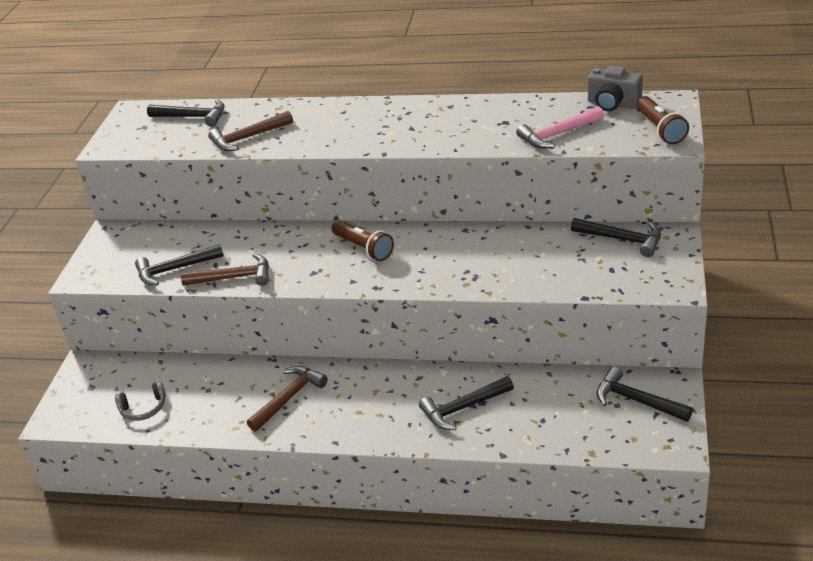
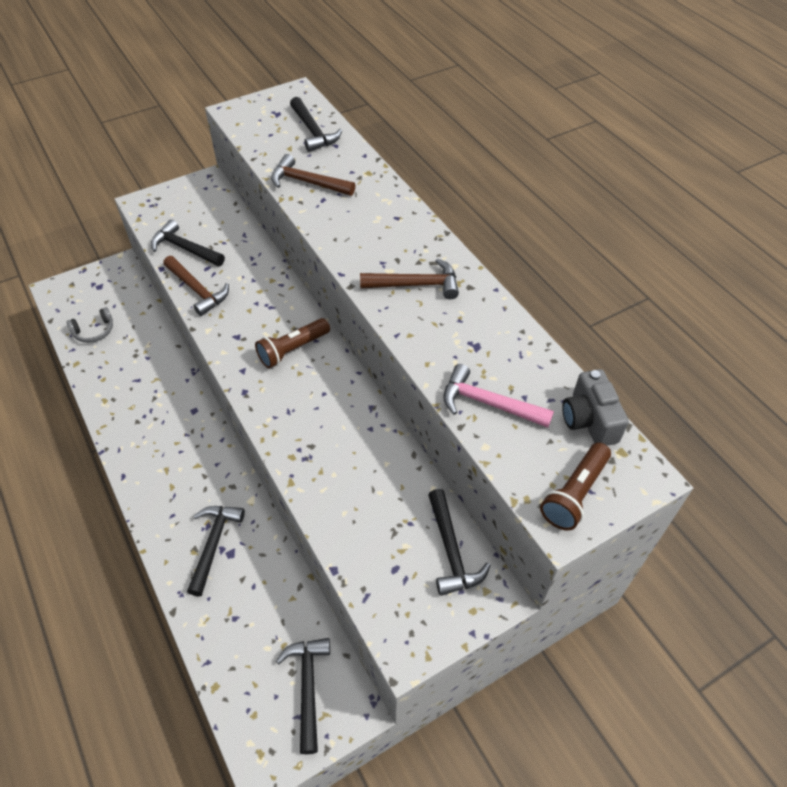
camera: 45 degrees right, 15 degrees up
(144, 408) = (94, 331): grey headphones -> grey headphones turned 60 degrees counterclockwise
(289, 398) = (155, 412): brown hammer -> brown hammer (416, 285)
(364, 248) = (292, 350): brown flashlight -> brown flashlight turned 45 degrees clockwise
(463, 408) = (213, 544): black hammer -> black hammer turned 75 degrees clockwise

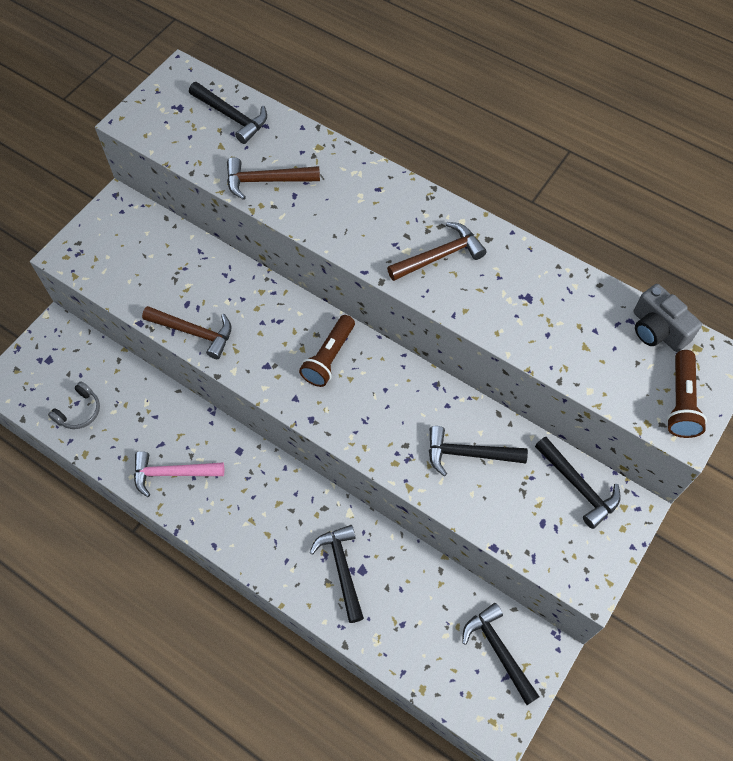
camera: 25 degrees left, 10 degrees up
(185, 248) = (149, 291): black hammer -> black hammer (468, 454)
(488, 403) = (569, 349): pink hammer -> pink hammer (172, 473)

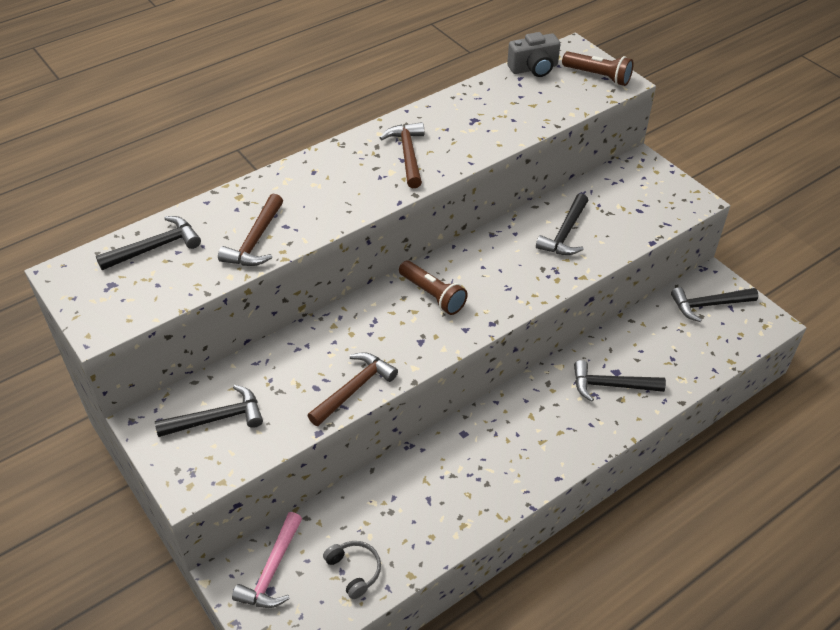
camera: 70 degrees left, 15 degrees down
(172, 473) = (467, 496): pink hammer -> pink hammer (272, 570)
(578, 486) = (614, 182): black hammer -> black hammer (217, 418)

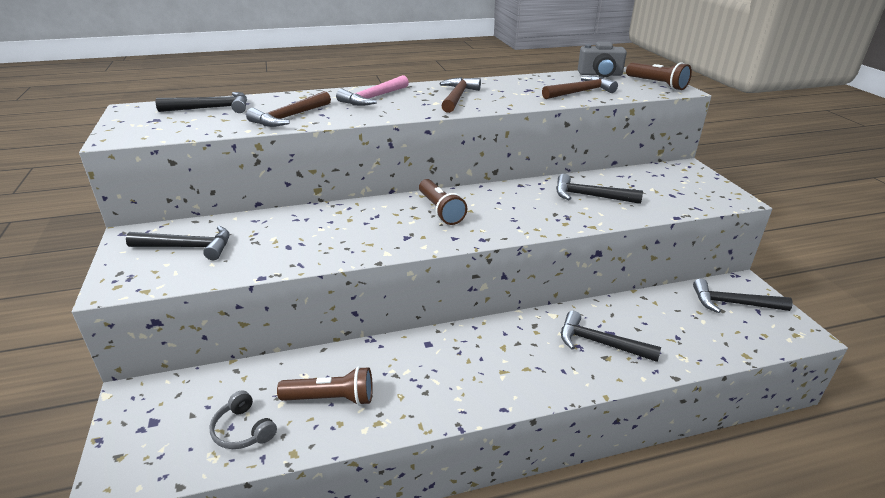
camera: 20 degrees right, 15 degrees down
(272, 570) = (170, 405): pink hammer -> pink hammer (373, 98)
(354, 389) = (320, 255): brown hammer -> brown hammer (580, 92)
(354, 570) = (243, 430): grey headphones -> grey headphones turned 150 degrees clockwise
(410, 516) = (331, 398): none -> brown flashlight
(565, 233) = (590, 196): black hammer -> black hammer turned 60 degrees clockwise

